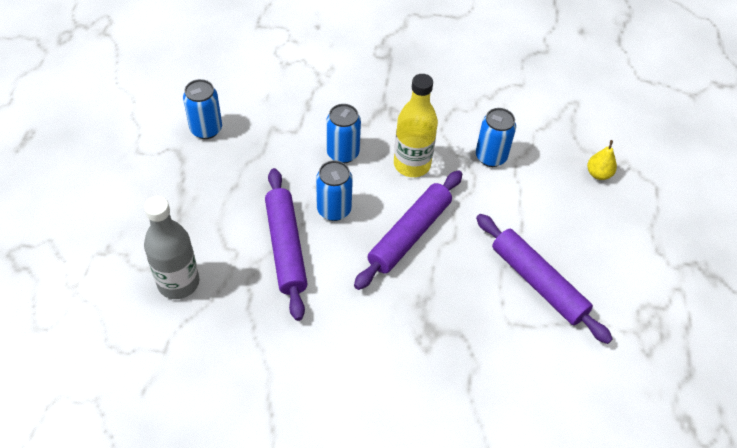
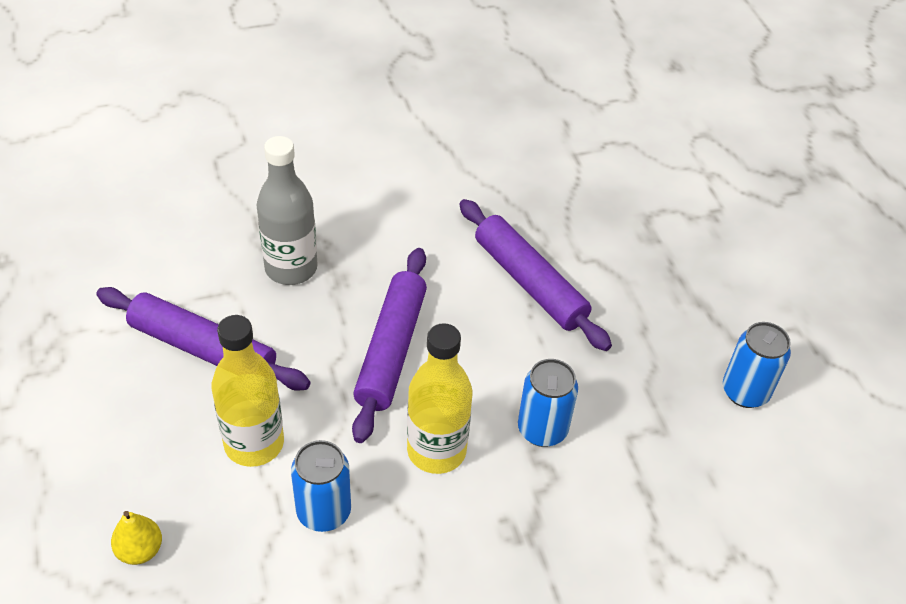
camera: 155 degrees right, 5 degrees down
(178, 282) = (613, 210): grey bottle -> grey bottle (291, 268)
(334, 210) = (503, 346): blue can -> none
(520, 207) = (254, 443): none -> yellow bottle

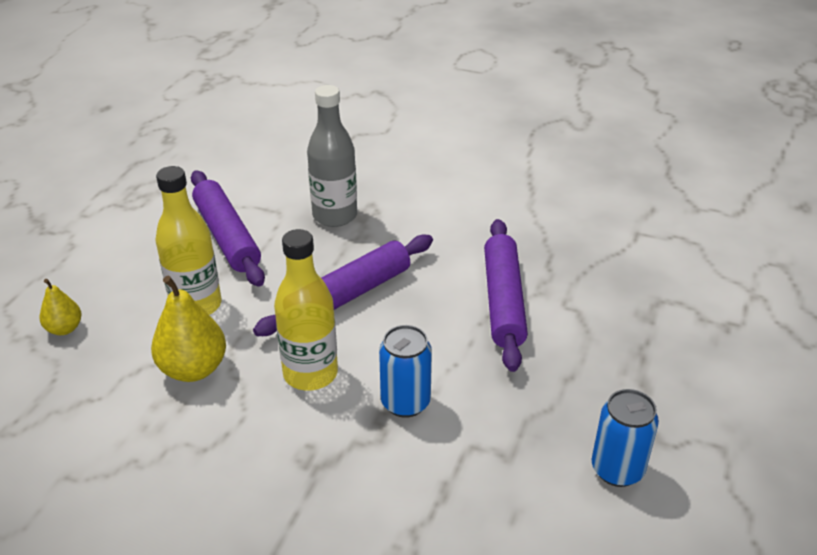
camera: 40 degrees right, 10 degrees down
(324, 511) = (193, 369): blue can -> yellow pear

